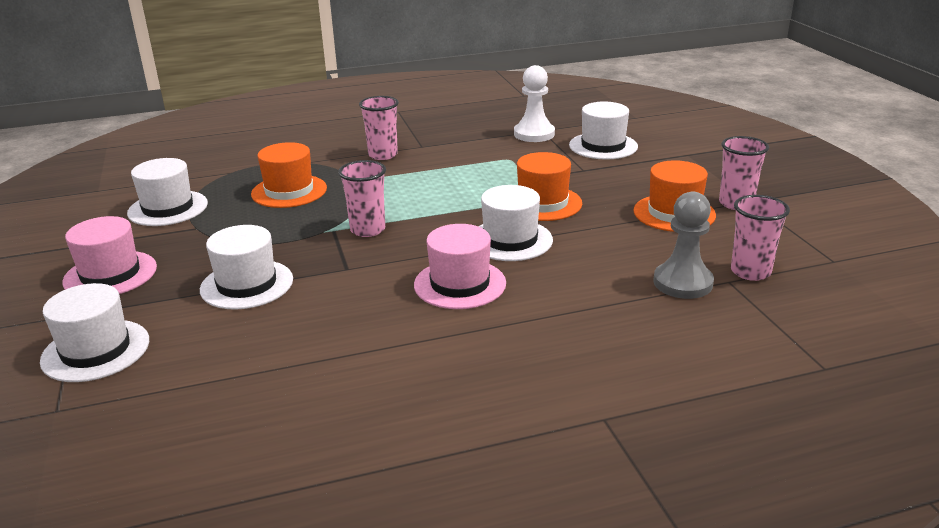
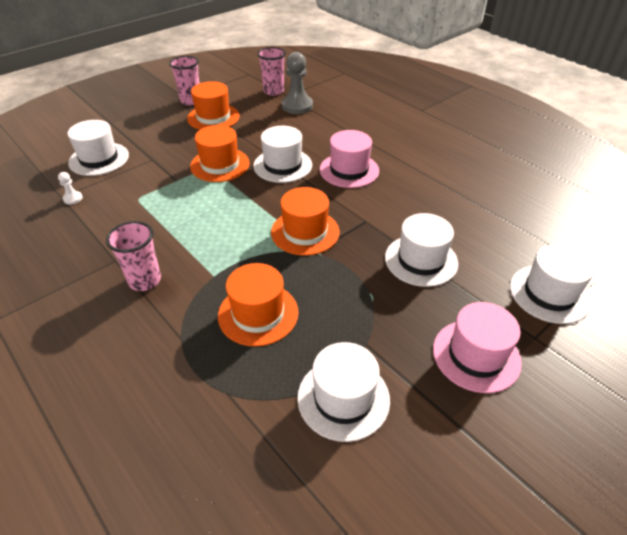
camera: 115 degrees left, 15 degrees up
(367, 230) = (305, 232): pink cup -> orange hat
(534, 134) = (73, 198): white pawn -> white pawn, size x0.46

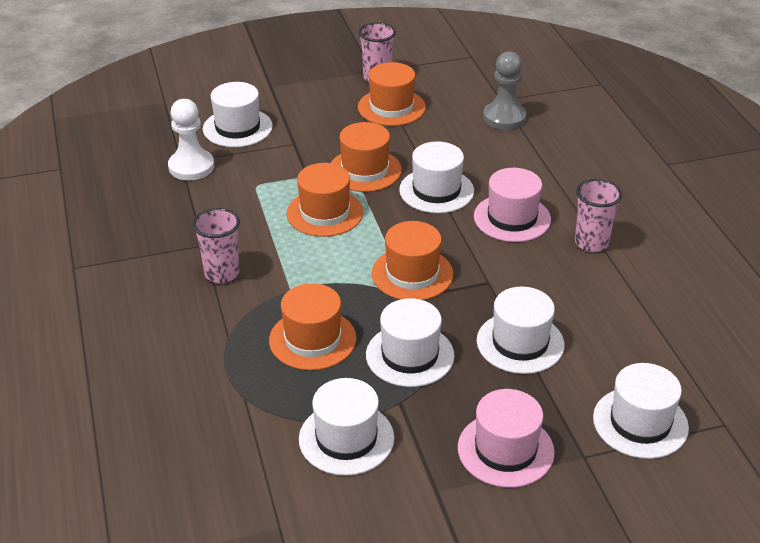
camera: 25 degrees right, 5 degrees down
(73, 198) = (191, 167): white pawn -> white pawn, size x2.18
(207, 204) = (325, 213): none -> orange hat
(273, 91) = (487, 89): pink cup -> pink cup (591, 243)
(346, 299) = (410, 355): none -> white hat

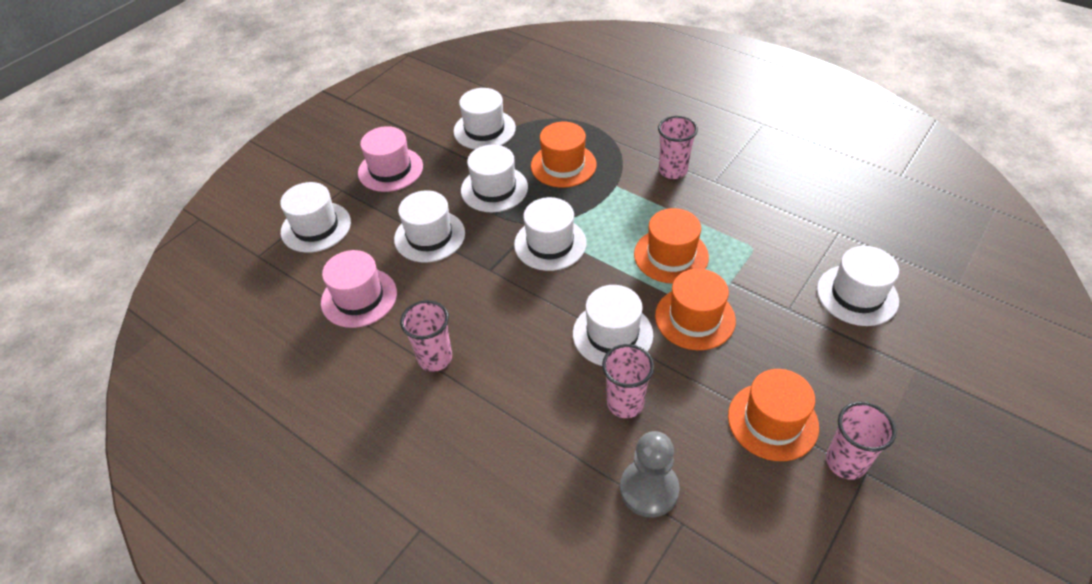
camera: 145 degrees right, 10 degrees up
(191, 167) = (823, 233): white pawn -> none
(412, 274) = (550, 244): orange hat -> white hat
(473, 155) = (625, 403): none -> pink cup
(512, 218) = (522, 344): pink hat -> pink hat (359, 297)

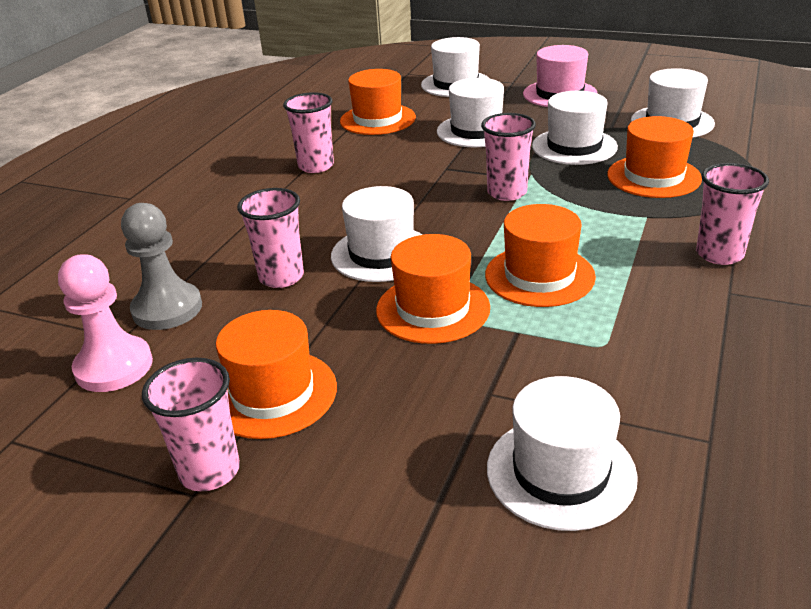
camera: 75 degrees right, 15 degrees down
(359, 297) = (377, 119): pink hat -> orange hat
(550, 244) = (507, 193): white hat -> pink cup
(722, 528) = (114, 367): none -> pink pawn

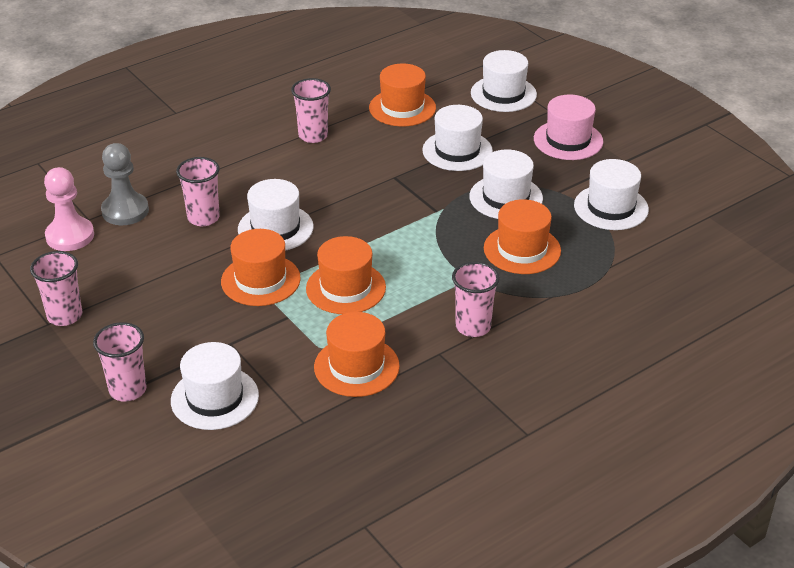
camera: 30 degrees right, 5 degrees up
(273, 393) = (129, 290): orange hat -> orange hat (356, 366)
(507, 193) = (407, 217): pink cup -> pink cup (128, 390)

